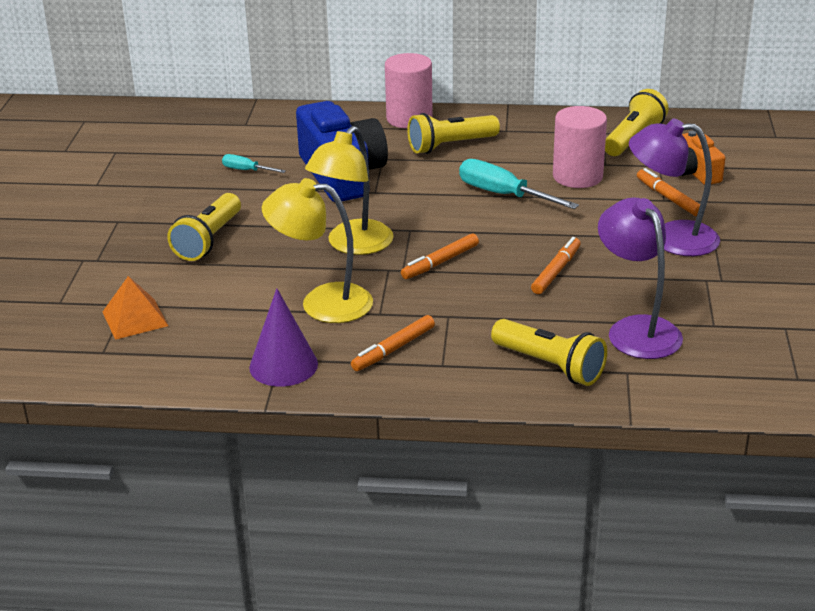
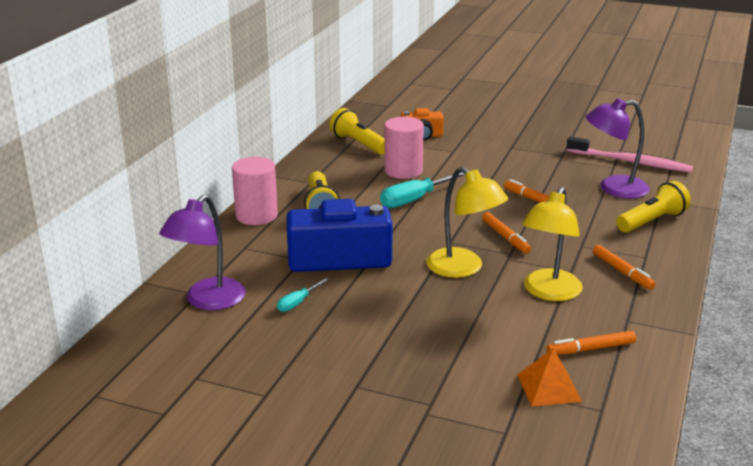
camera: 75 degrees left, 5 degrees down
(208, 240) = (422, 336): yellow flashlight -> none
(283, 365) = (637, 319): purple cone -> none
(668, 198) = (451, 149): orange marker -> orange marker (591, 349)
(670, 238) = (505, 159): purple lamp -> purple lamp (208, 301)
(744, 338) = (630, 162): none -> pink toothbrush

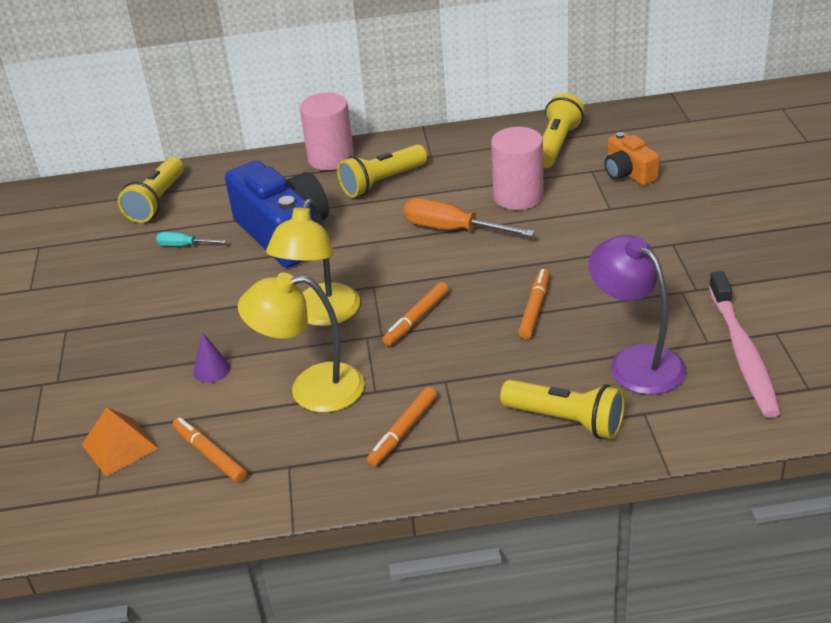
camera: 65 degrees right, 10 degrees up
(208, 301) = (157, 202): purple lamp -> yellow flashlight
(415, 200) = (452, 229): turquoise screwdriver -> orange screwdriver
(487, 326) = (211, 370): none -> purple cone

